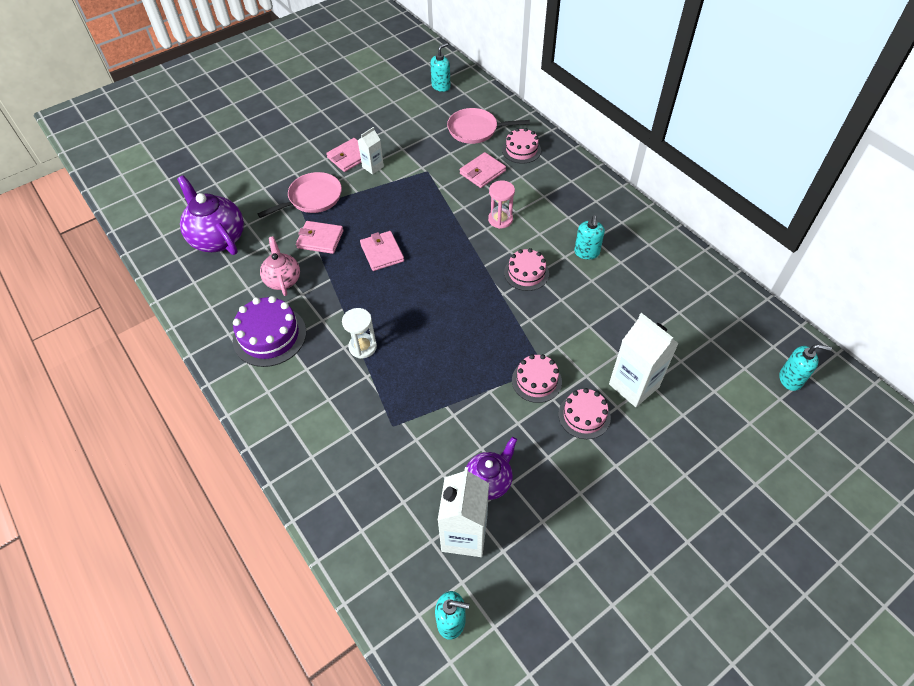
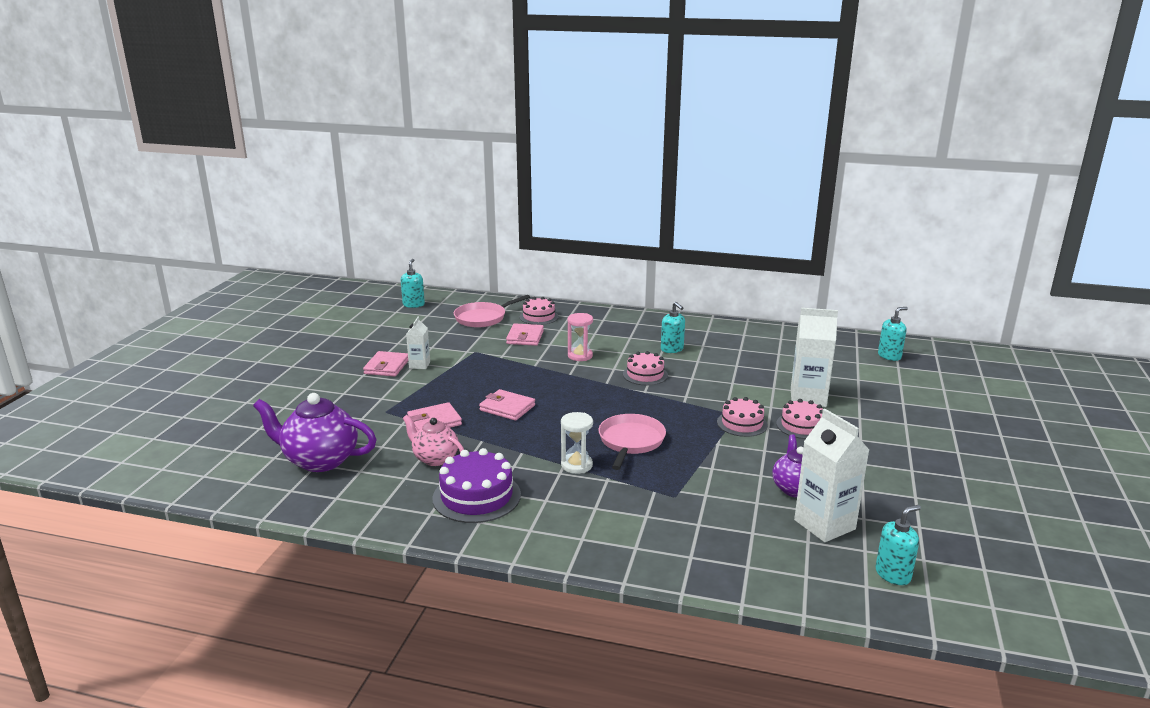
camera: 40 degrees left, 30 degrees down
(312, 198) = (387, 401): pink pan -> pink pan (630, 441)

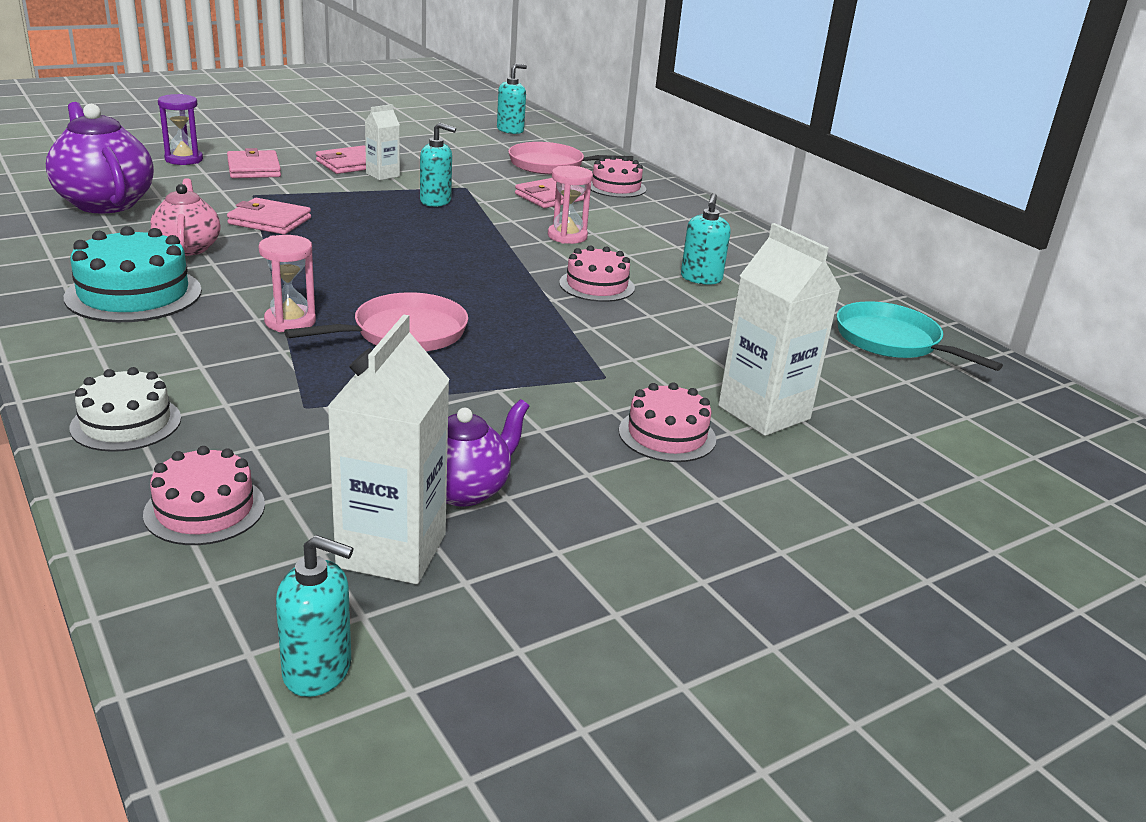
camera: 40 degrees right, 5 degrees up
(288, 411) = (184, 159): none -> purple hourglass
(476, 496) = (134, 294): purple cake -> turquoise cake
(507, 408) = (364, 243): pink wallet -> pink wallet (254, 169)
(576, 465) = (290, 321): white hourglass -> pink hourglass
(633, 549) = (126, 423): none -> white cake
(742, 423) = (587, 388): pink cake -> pink cake (205, 509)
(783, 342) = (892, 341): none -> turquoise pan
(889, 356) = (1052, 437): turquoise soap dispenser -> turquoise soap dispenser (436, 201)

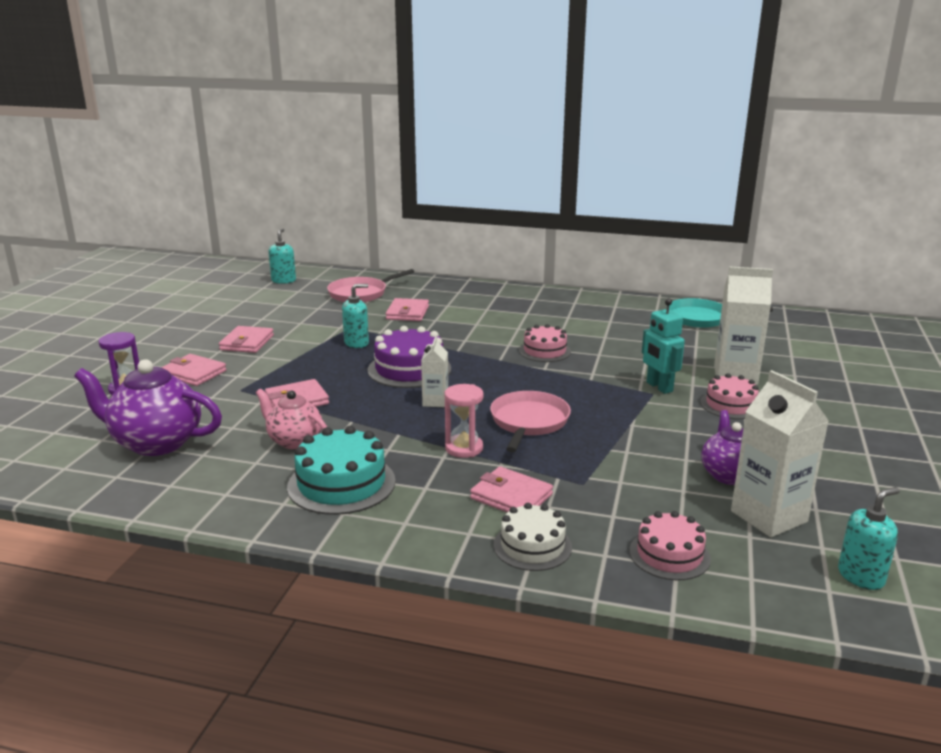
camera: 40 degrees left, 5 degrees down
(219, 378) = (511, 496): none -> pink wallet
(382, 175) = (285, 341): white carton -> white carton (435, 401)
(422, 241) = (409, 369): none -> purple cake
(567, 236) = (469, 332): pink hourglass -> none
(616, 187) = (424, 292): pink cake -> none
(630, 375) = (659, 387): none -> turquoise robot
(701, 278) = (575, 325): turquoise soap dispenser -> none

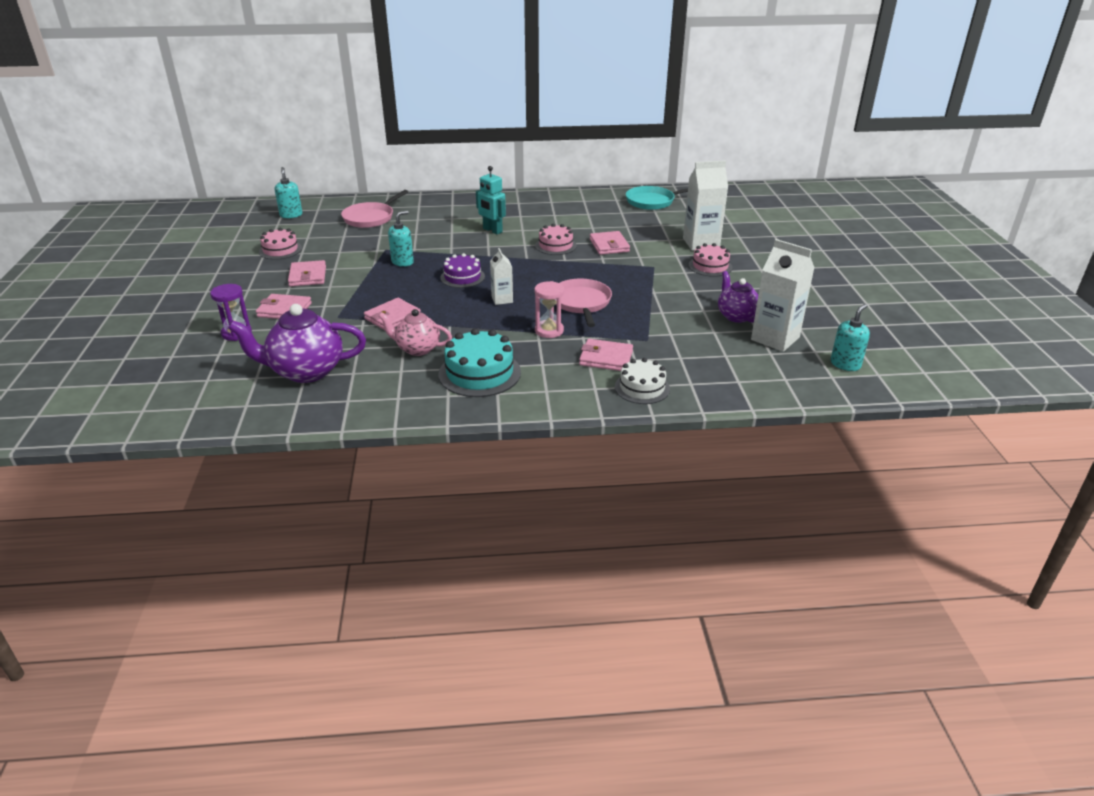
camera: 20 degrees left, 10 degrees up
(407, 313) = (424, 229): pink wallet -> pink wallet (609, 245)
(409, 369) = (462, 277): purple cake -> purple cake, size x0.65
(659, 387) = (655, 261): turquoise robot -> turquoise robot (492, 230)
(669, 554) = (730, 375): pink cake -> pink cake (280, 250)

